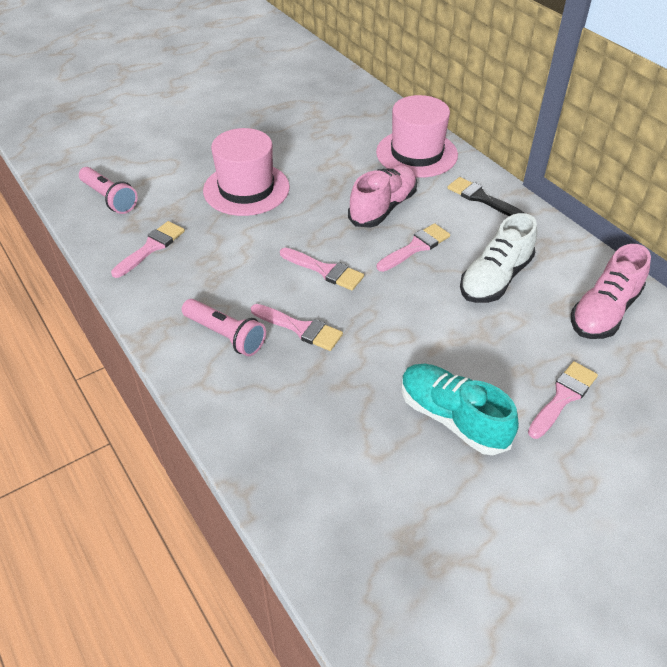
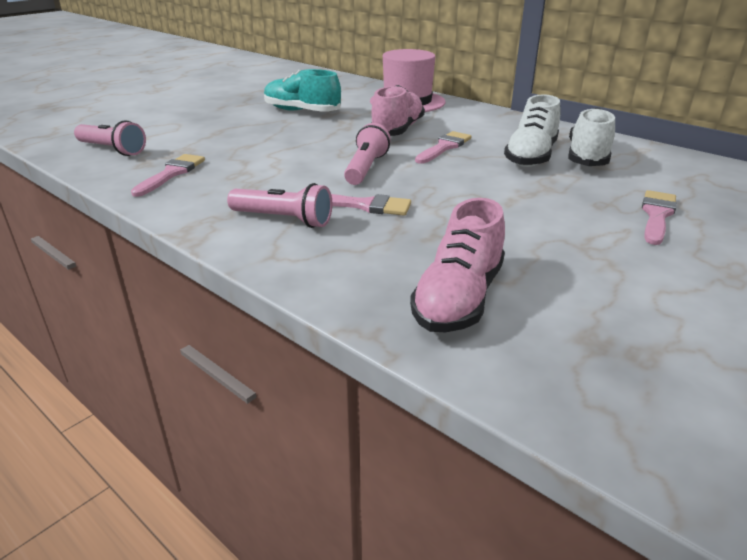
camera: 15 degrees left, 15 degrees down
(246, 189) = (257, 132): pink hat -> none
(325, 270) = (366, 168): pink brush -> pink flashlight
(452, 418) = (565, 243): turquoise shoe -> turquoise shoe (302, 111)
(481, 198) = (481, 118): black brush -> none
(553, 290) = (587, 157): none -> white shoe
(604, 312) = (642, 163): pink shoe -> pink shoe (458, 298)

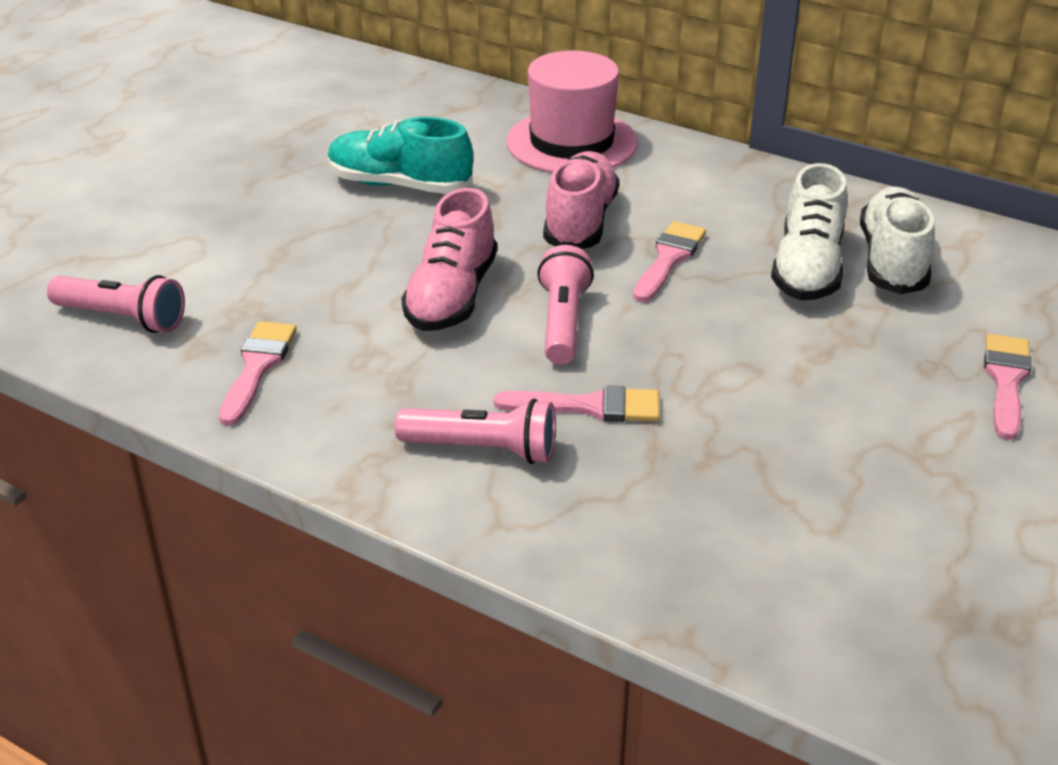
camera: 10 degrees left, 5 degrees up
(458, 298) = (776, 567): pink shoe -> pink shoe (452, 296)

